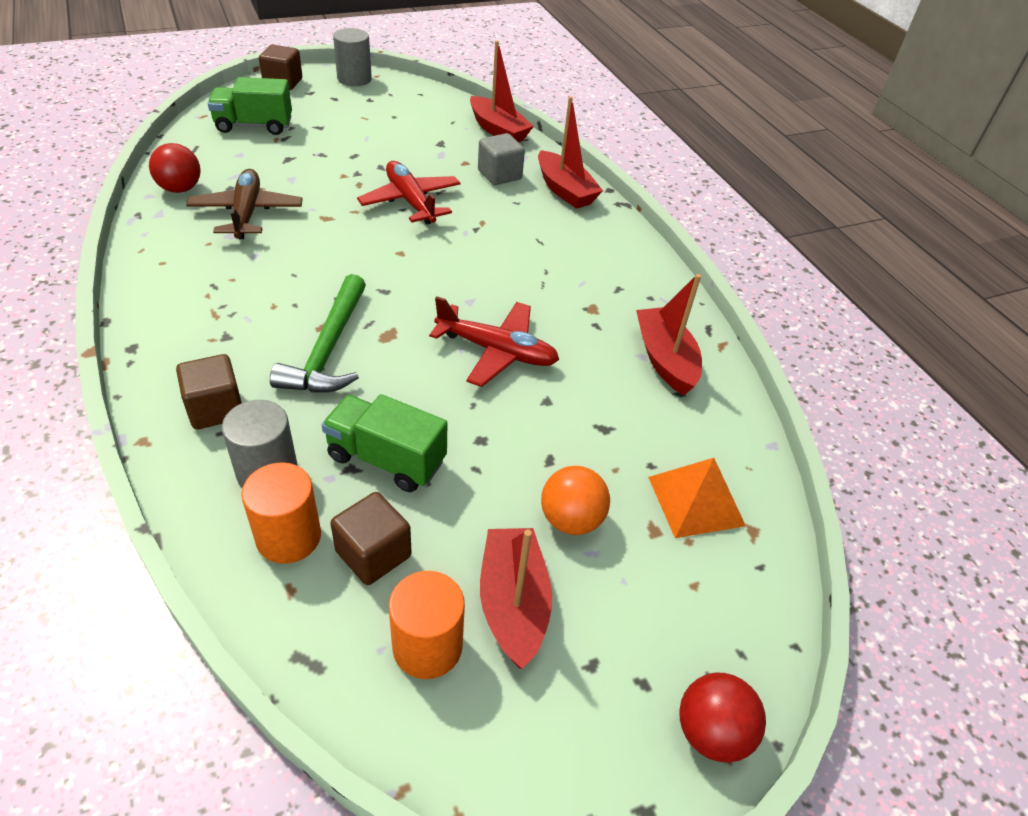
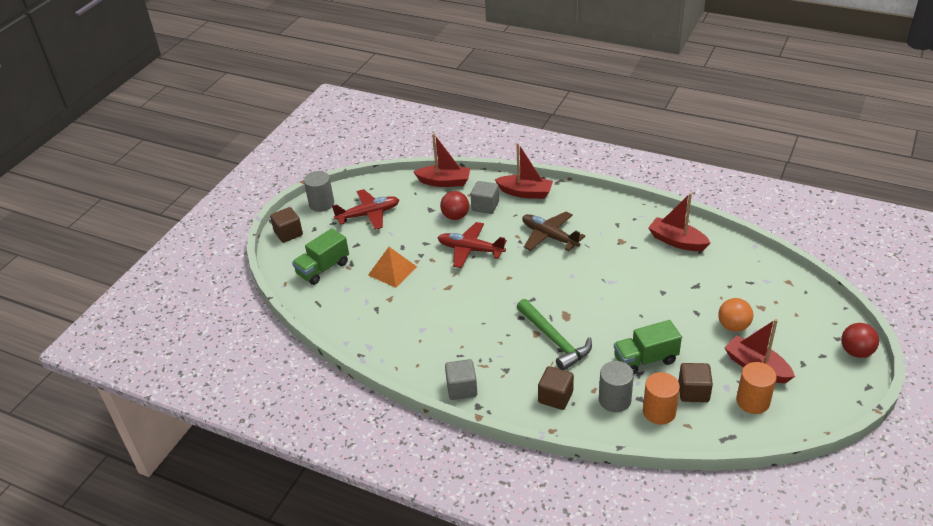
camera: 35 degrees left, 5 degrees down
(152, 317) = (462, 388): none -> grey cube
(180, 189) = (354, 327): red ball -> red ball (455, 216)
(247, 213) = (409, 313): brown plane -> brown plane (549, 236)
(497, 351) = (616, 288): red plane -> red plane (368, 214)
(696, 501) = (759, 286): orange pyramid -> orange pyramid (392, 271)

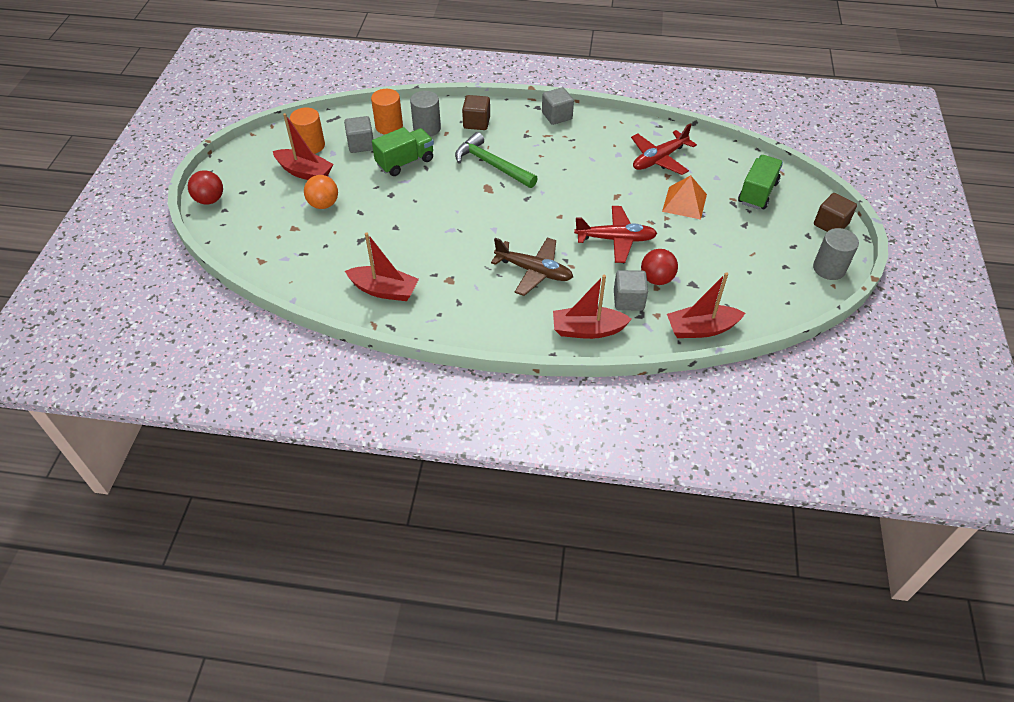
camera: 160 degrees right, 10 degrees up
(368, 214) = (761, 264): red plane -> red plane (659, 159)
(693, 392) = (361, 144): brown cube -> grey cube

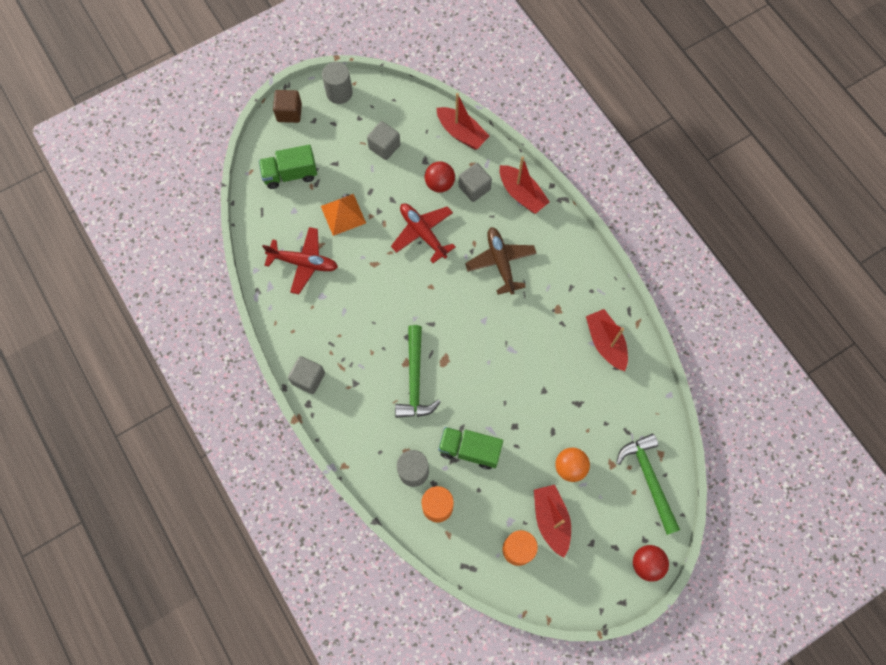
camera: 130 degrees left, 20 degrees up
(255, 241) = (649, 479): none -> green hammer
(361, 144) = (480, 507): grey cube -> grey cube (384, 147)
(476, 123) = (371, 436): brown cube -> none

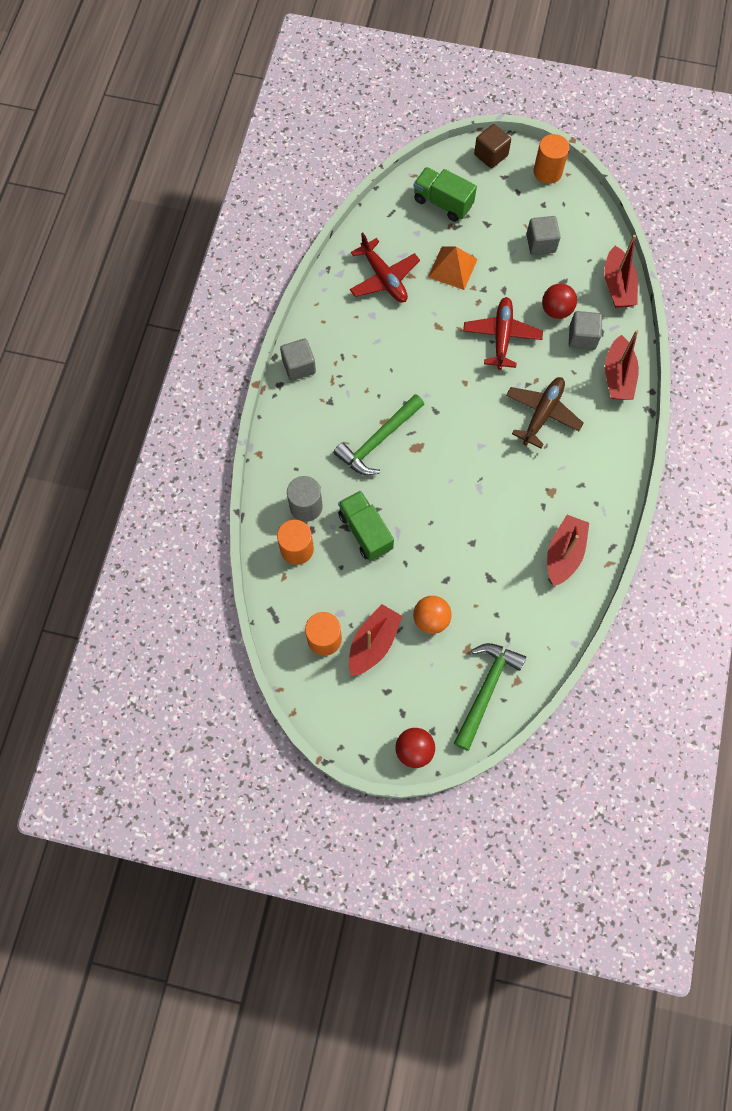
camera: 45 degrees right, 0 degrees up
(339, 93) = (547, 172): grey cylinder -> orange cylinder

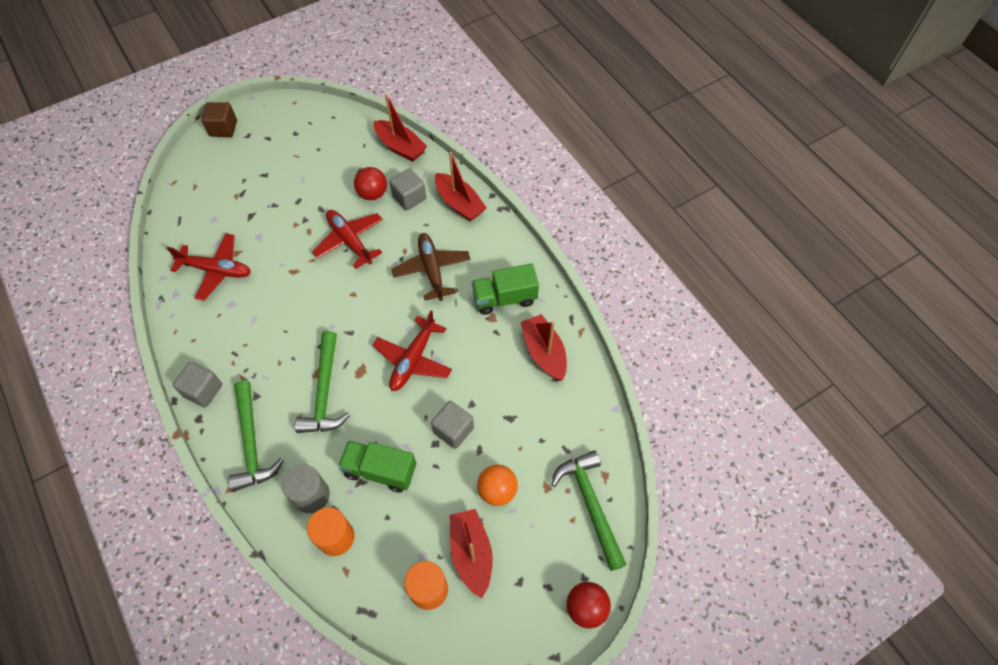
camera: 45 degrees left, 10 degrees down
(298, 434) = (251, 443): none -> green hammer
(442, 203) = (215, 185): green truck -> green truck (504, 298)
(452, 268) = (266, 223): orange pyramid -> none
(462, 472) = (413, 360): none -> red plane
(540, 244) = (318, 159): grey cube -> grey cube (453, 430)
(547, 172) = (277, 110): orange cylinder -> none

